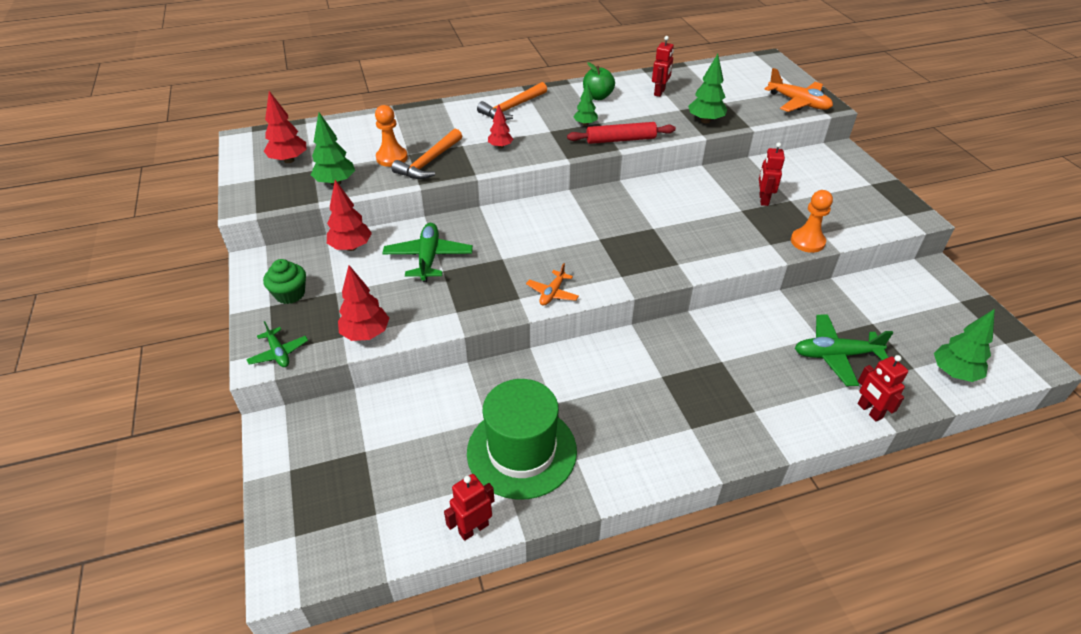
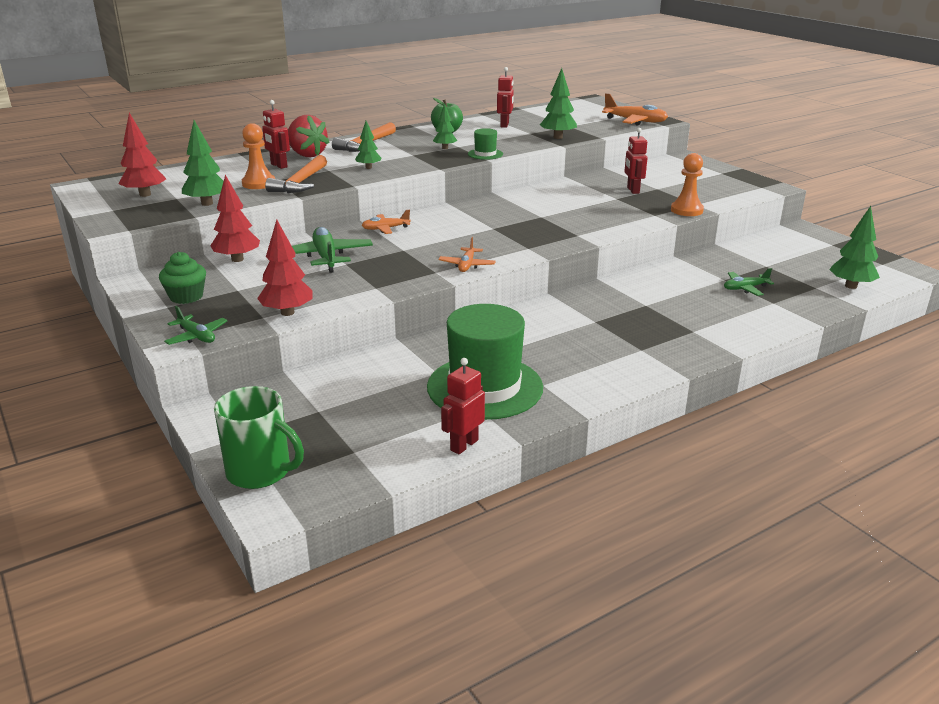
camera: 15 degrees left, 15 degrees down
(290, 521) = (260, 472): none -> green mug
(452, 117) = (307, 155): none -> red strawberry
(497, 223) = (385, 229): none -> orange plane
(500, 146) = (368, 167): red tree -> green tree
(620, 140) = (485, 154): red rolling pin -> green hat
(835, 355) = (745, 288): green plane -> green plane, size x0.59
(869, 411) = (793, 317): red robot -> red robot (278, 165)

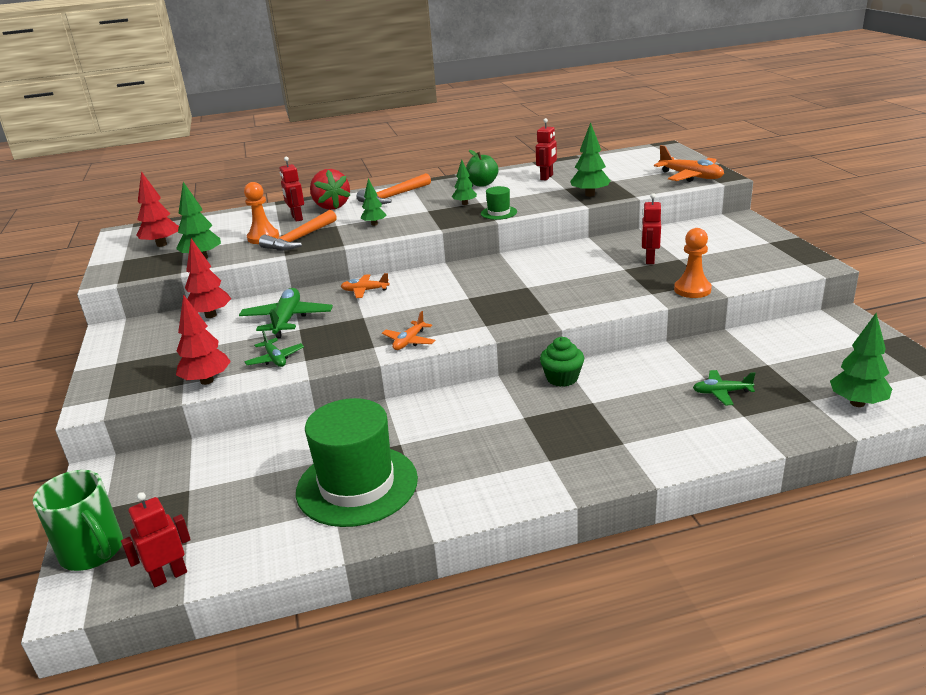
camera: 20 degrees right, 0 degrees up
(186, 296) = (139, 353): green cupcake -> green cupcake (562, 378)
(196, 336) = (113, 399): green plane -> green plane (275, 359)
(464, 445) = (289, 554): red robot -> red robot (169, 576)

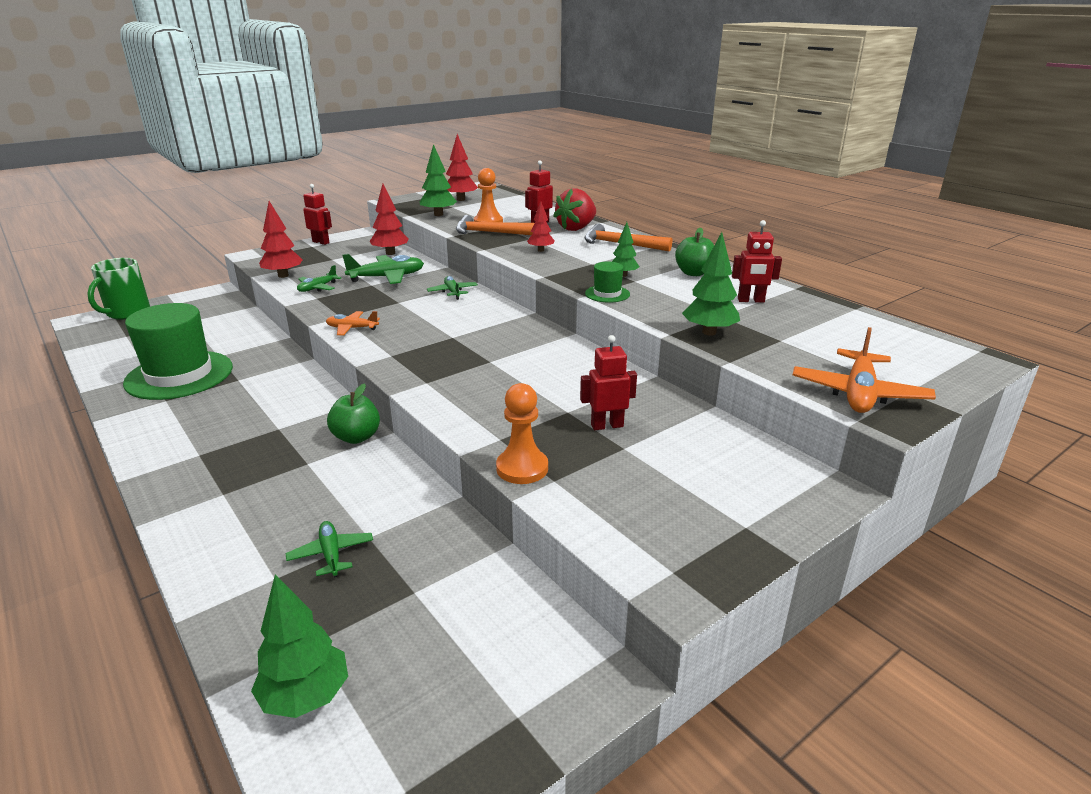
camera: 65 degrees right, 0 degrees up
(169, 576) = (92, 340): red robot -> red robot (321, 242)
(365, 291) = (453, 292): orange plane -> green plane
(374, 224) = (540, 250): green tree -> red tree
(562, 378) = (356, 437): green cupcake -> green apple

